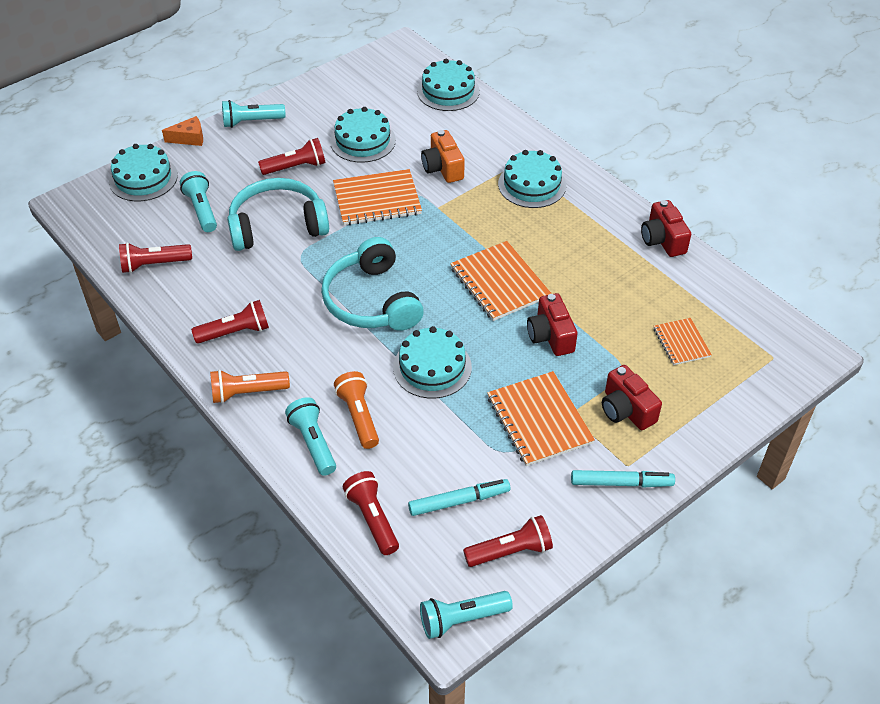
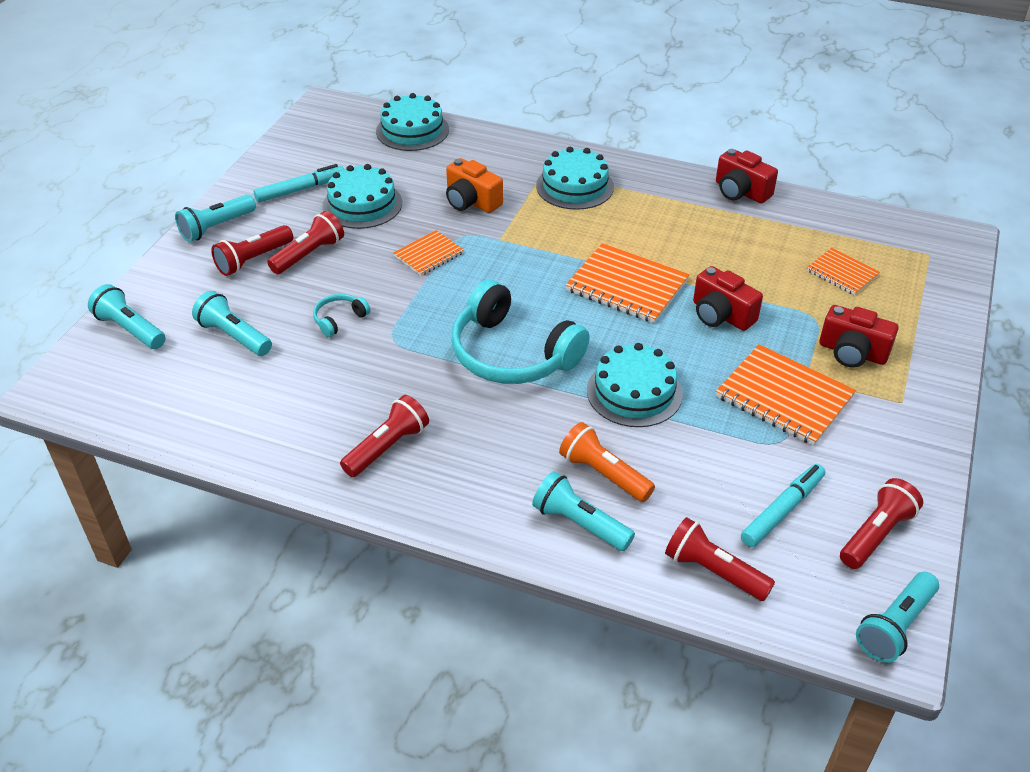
camera: 30 degrees left, 5 degrees down
(143, 178) = (130, 329): turquoise cake -> turquoise flashlight
(154, 264) = (224, 415): red flashlight -> red flashlight (253, 260)
(189, 138) = (154, 268): orange cheese -> none
(247, 392) = (458, 505): orange flashlight -> none
(277, 225) = (339, 319): turquoise headphones -> turquoise headphones, size x0.43
(377, 199) = (429, 254): orange notebook -> orange notebook, size x0.58
(621, 483) = (911, 420): turquoise marker -> turquoise marker (300, 189)

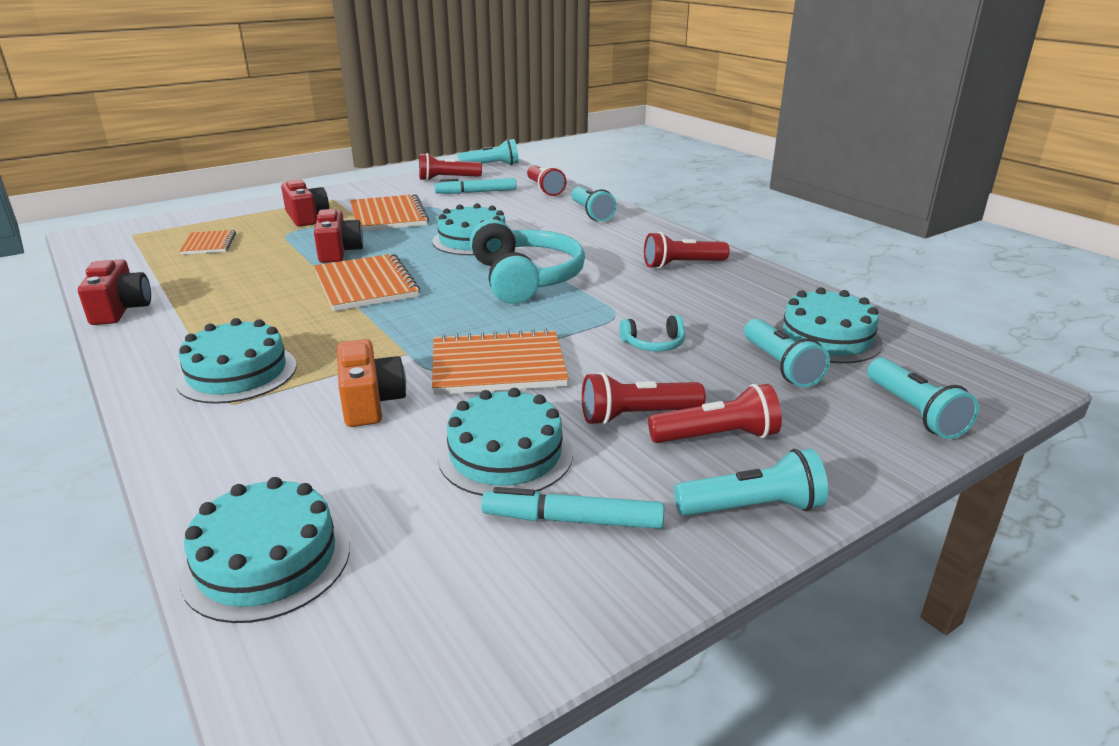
camera: 145 degrees left, 15 degrees down
(206, 386) = (826, 337): none -> turquoise cake
(429, 254) = (498, 366): orange notebook -> orange notebook, size x1.73
(603, 474) = (550, 222): orange flashlight -> none

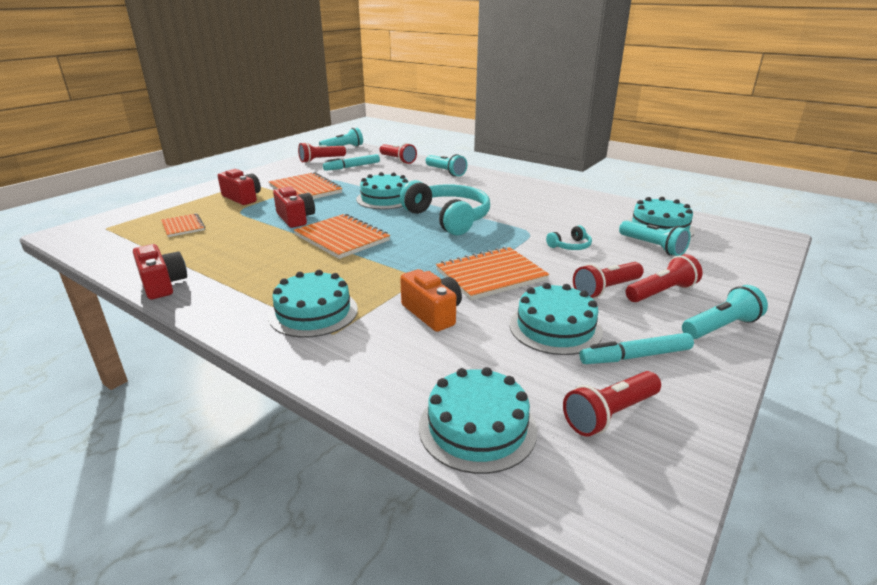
camera: 20 degrees left, 0 degrees up
(682, 265) = (536, 197): red flashlight -> red flashlight (609, 414)
(914, 412) = (744, 260): turquoise flashlight -> none

